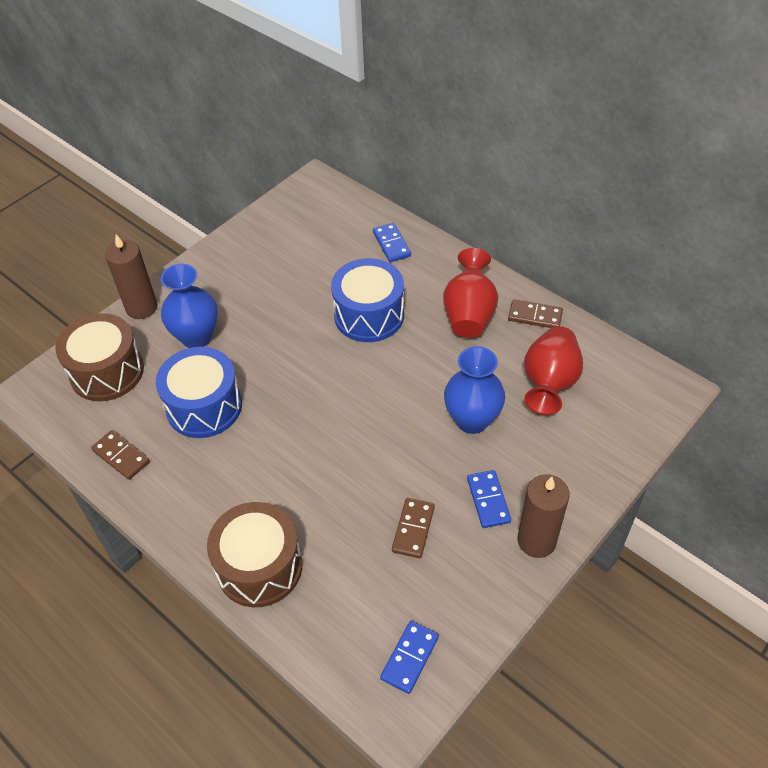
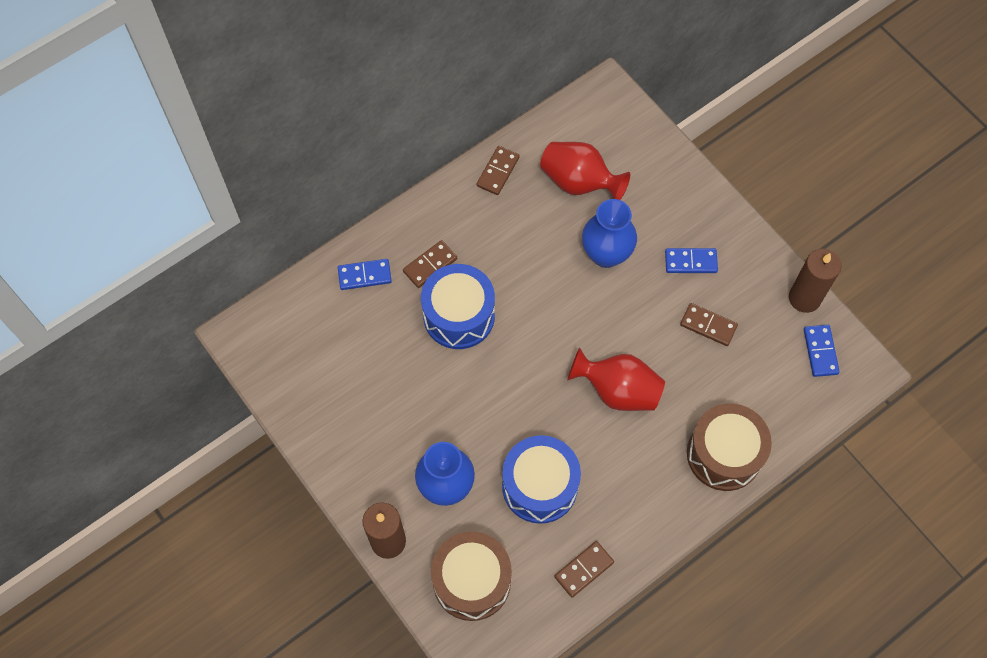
camera: 80 degrees left, 15 degrees up
(410, 658) = (820, 351): blue domino -> blue domino turned 45 degrees clockwise
(415, 285) = (430, 265): none -> brown domino
(469, 314) = (481, 226): red vase -> red vase (617, 390)
(536, 541) = (734, 236): brown candle -> brown candle (804, 298)

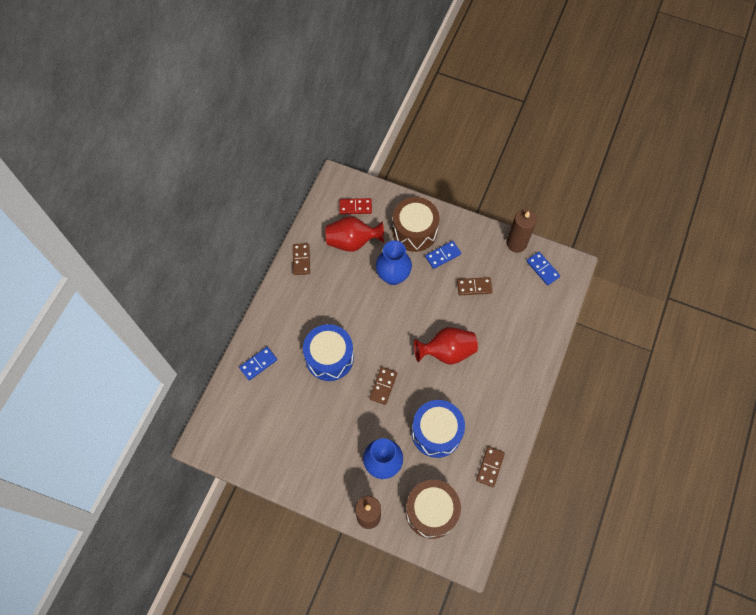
camera: 30 degrees left, 0 degrees up
(430, 265) = (294, 336): brown domino -> brown domino (383, 386)
(610, 139) = (355, 207): none -> red domino
(724, 454) = (526, 356): brown drum -> brown drum (414, 231)

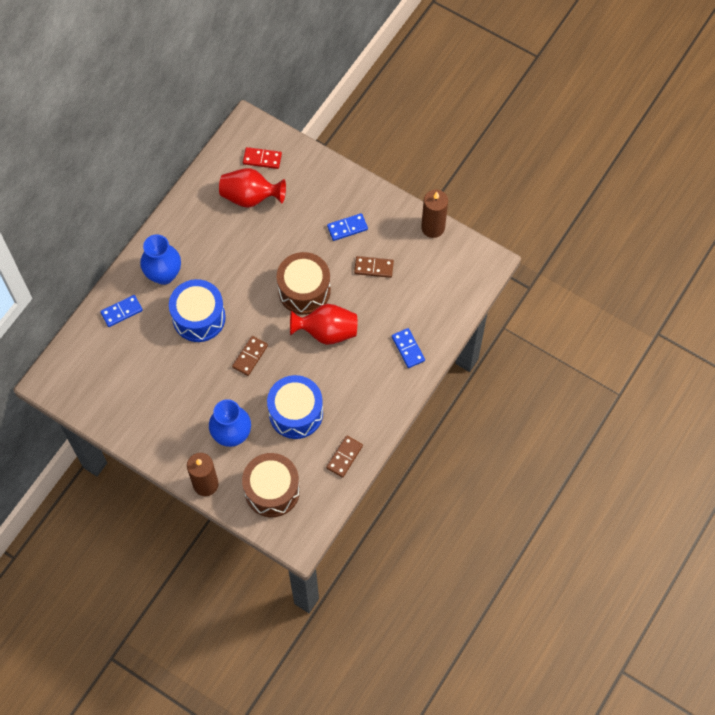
camera: 10 degrees right, 0 degrees up
(301, 260) = (190, 208): brown domino -> none
(393, 276) = (287, 241): blue vase -> blue vase (164, 274)
(414, 231) = (322, 196): brown drum -> brown drum (304, 290)
(542, 269) = (455, 260): blue domino -> blue domino (408, 349)

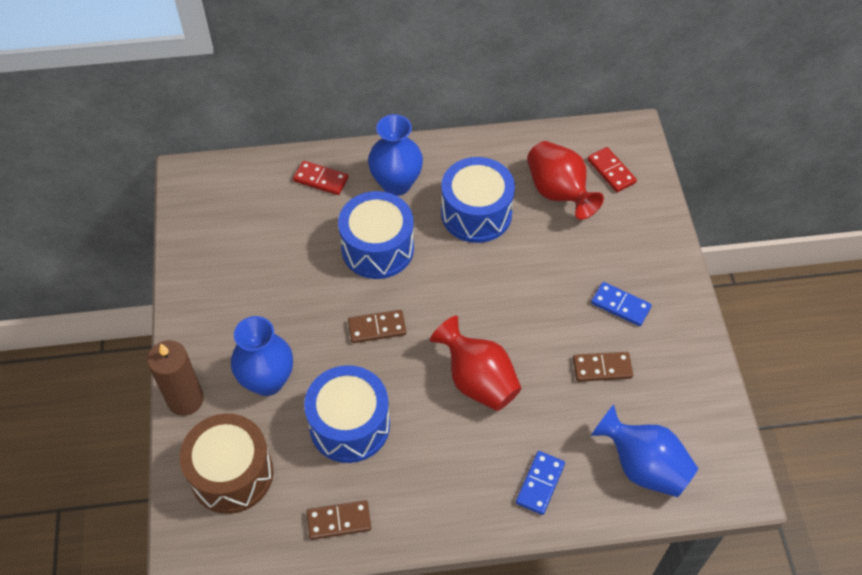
camera: 50 degrees right, 10 degrees down
(121, 311) = (321, 179): blue domino -> red domino
(224, 249) = (476, 213): none -> blue drum
(304, 290) = (505, 320): brown drum -> none
(373, 267) = (602, 368): brown domino -> brown domino turned 60 degrees counterclockwise
(433, 227) = (715, 391): brown candle -> none
(441, 295) = (643, 466): none -> blue vase

